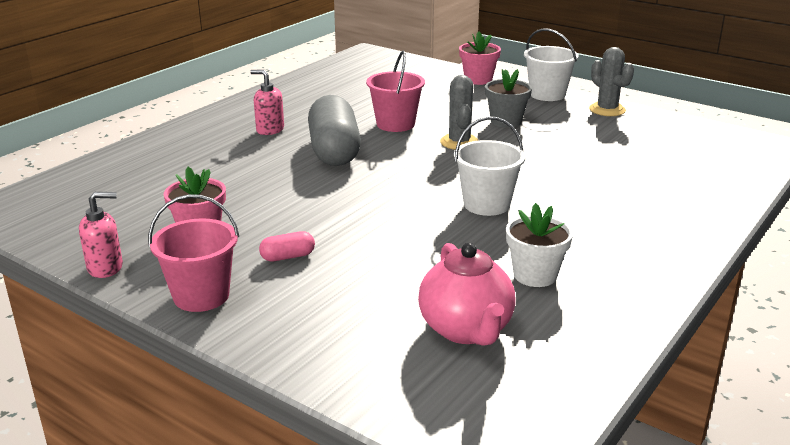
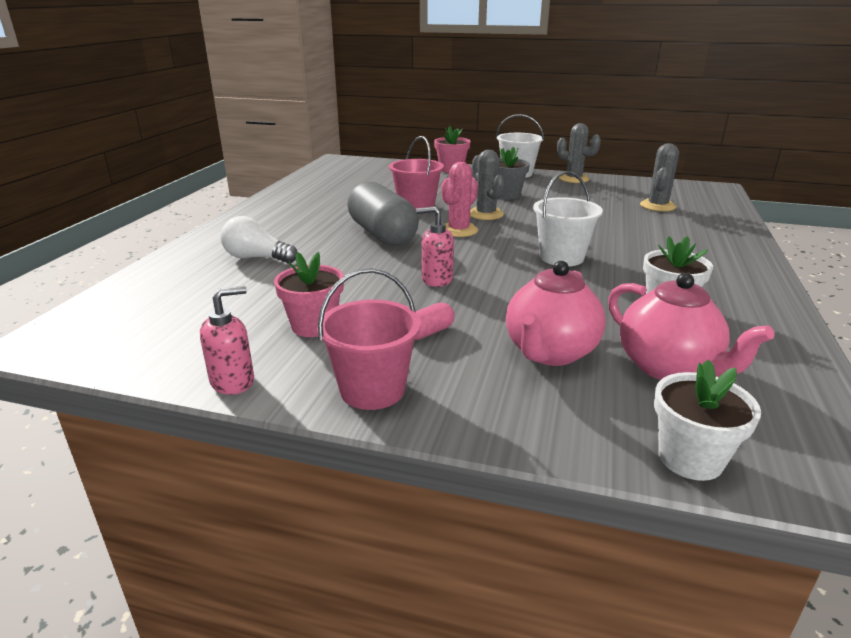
camera: 20 degrees left, 0 degrees up
(203, 159) = (257, 258): none -> white light bulb
(270, 130) = (303, 225): pink soap dispenser -> pink soap dispenser (436, 279)
(374, 295) = (550, 352): none -> pink teapot
(397, 403) = (690, 458): none -> white flower pot
(413, 157) = (459, 230): none -> pink cactus
(666, 159) = (657, 206): none -> grey cactus

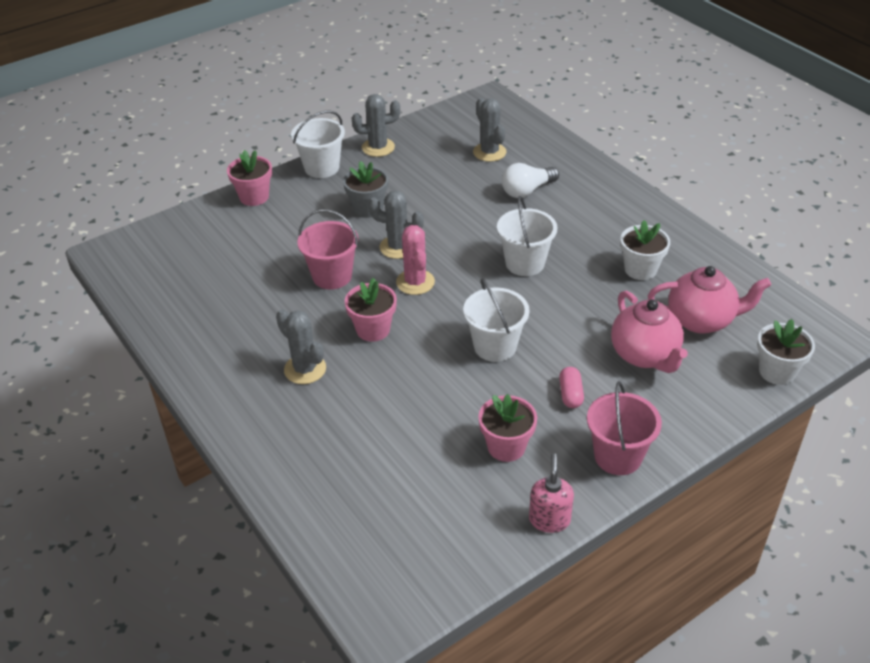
camera: 50 degrees left, 15 degrees up
(257, 258) = (339, 429): white light bulb -> white light bulb (527, 191)
(307, 229) = (305, 369): none -> grey cactus
(382, 234) = (373, 329): grey capsule -> pink flower pot
(436, 279) = (495, 346): pink soap dispenser -> white bucket

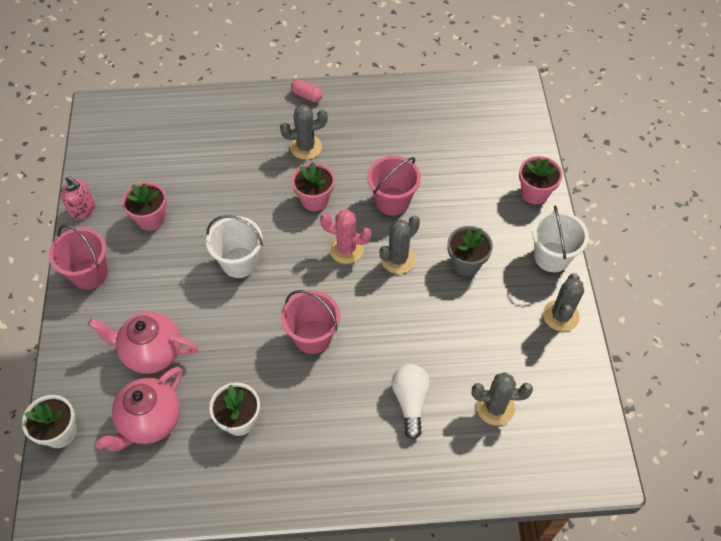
camera: 120 degrees right, 15 degrees up
(525, 263) = (312, 337): white bucket -> pink bucket
(570, 394) = (159, 280): pink capsule -> pink capsule (307, 96)

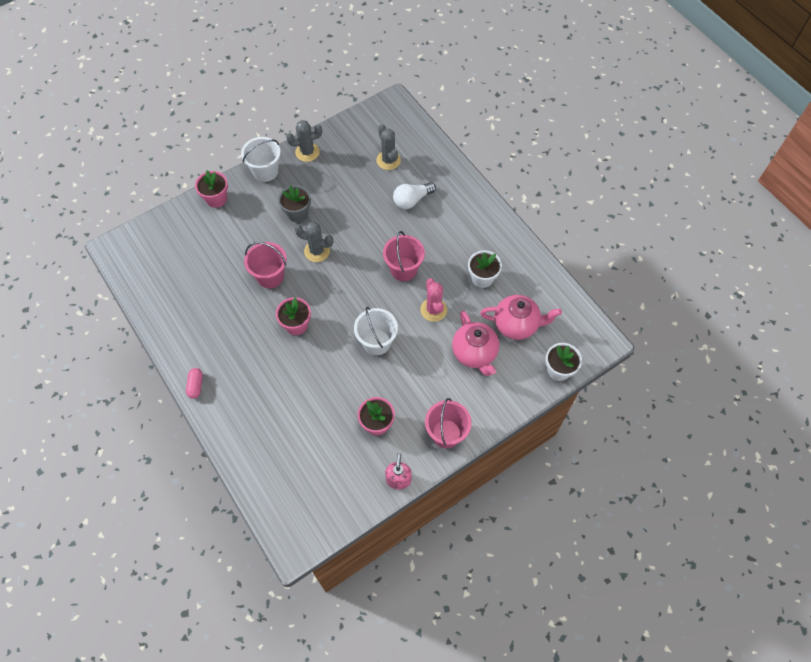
camera: 120 degrees left, 5 degrees up
(306, 147) = (250, 357): grey cactus -> none
(346, 249) = (327, 284): pink cactus -> pink cactus (433, 310)

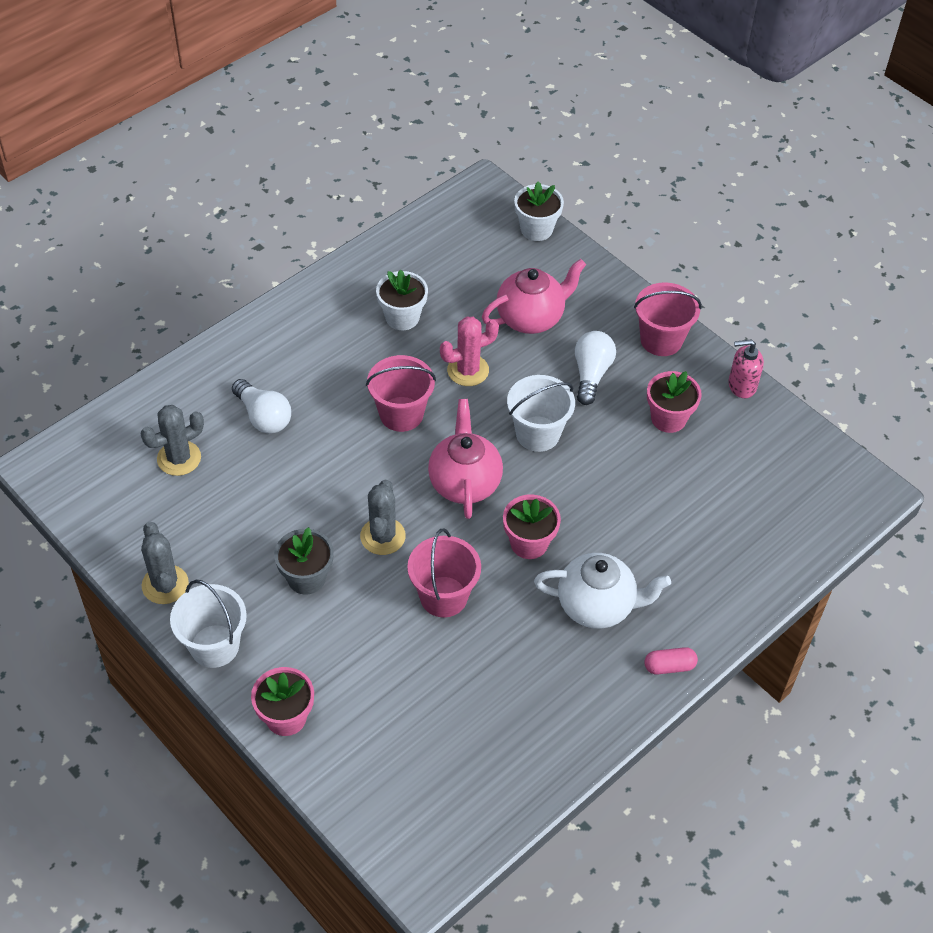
camera: 100 degrees left, 10 degrees down
(245, 354) = (597, 606): none -> white teapot
(421, 382) = (591, 374): none -> white light bulb
(516, 325) = (475, 275): pink teapot -> pink teapot (464, 483)

